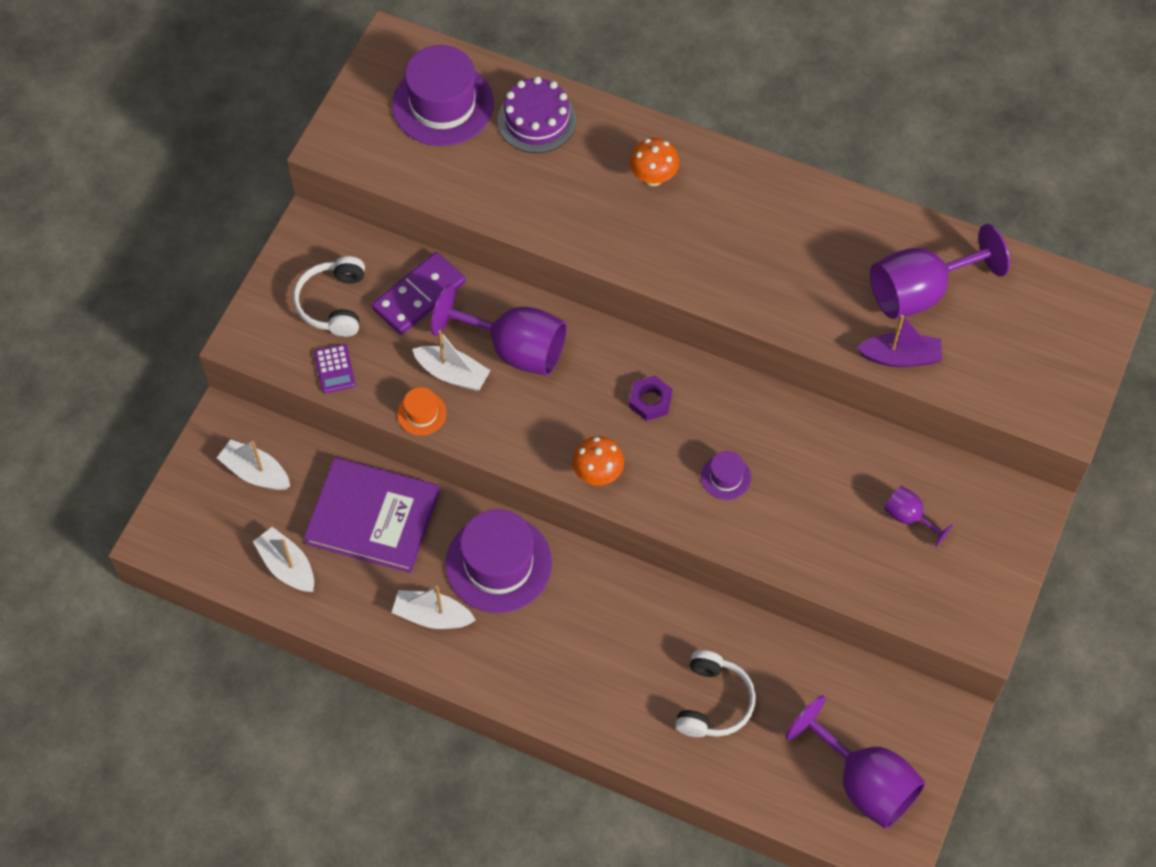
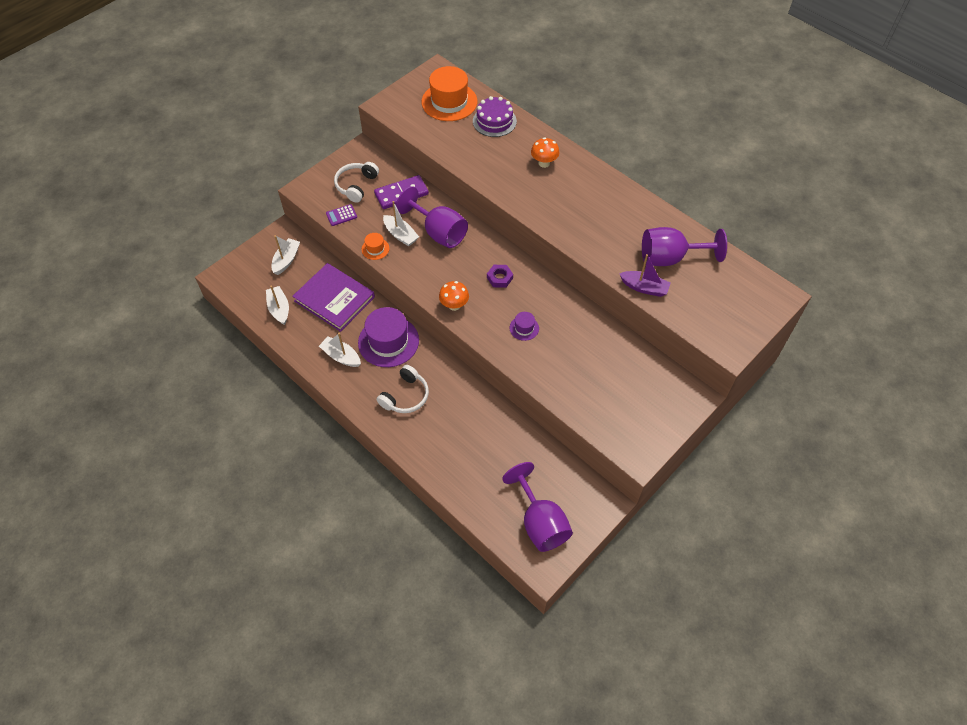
camera: 20 degrees right, 5 degrees down
(256, 472) = (286, 260): white boat -> white boat turned 60 degrees clockwise
(334, 369) = (341, 215): purple calculator -> purple calculator turned 60 degrees clockwise
(442, 104) = (449, 102): purple hat -> orange hat
(713, 702) = (472, 450): white headphones -> white headphones (405, 396)
(909, 517) = (620, 380): purple goblet -> none

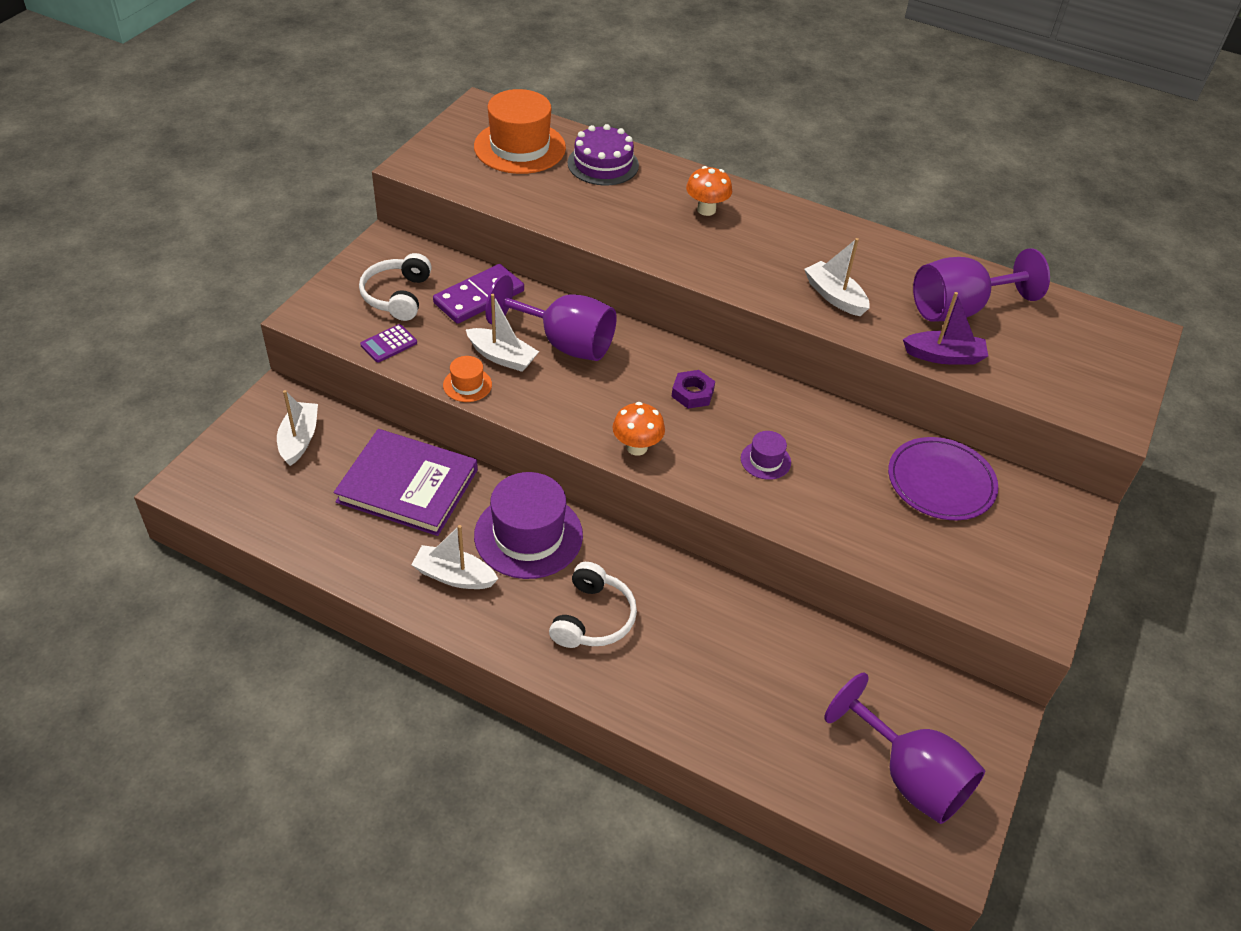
camera: 20 degrees left, 10 degrees down
(279, 309) = (313, 520): white boat -> white boat (834, 296)
(621, 362) = (941, 482): none -> purple plate

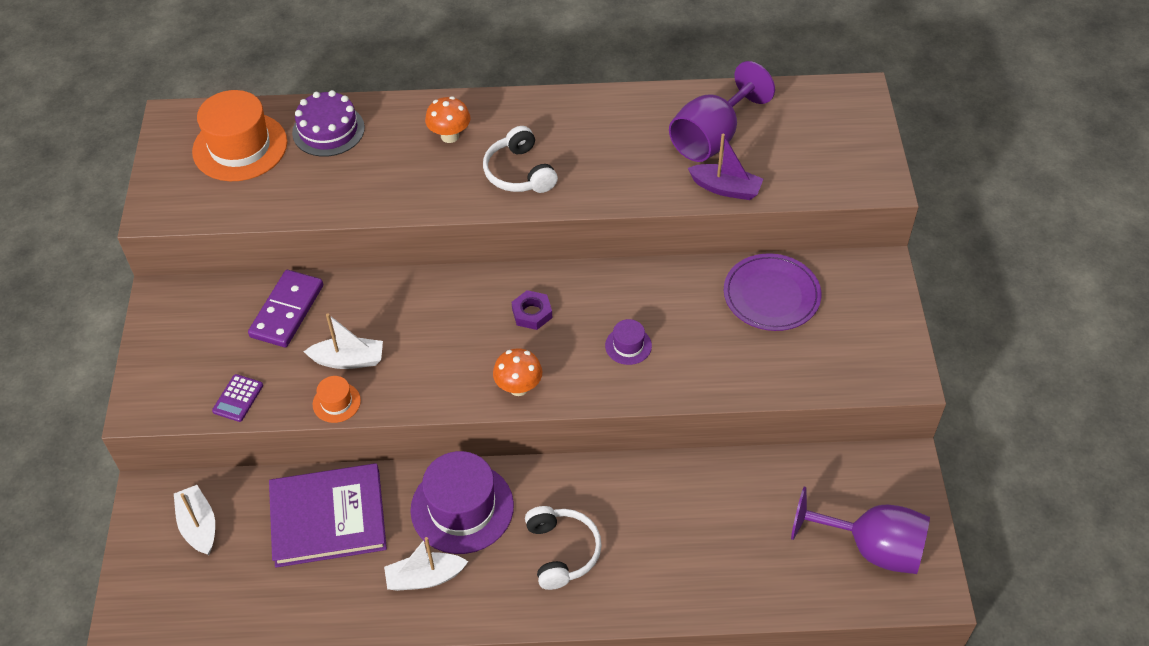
camera: 25 degrees left, 5 degrees up
(397, 296) = (211, 346): white headphones -> white headphones (519, 173)
(564, 343) = (393, 319): purple goblet -> none
(834, 296) = (608, 173): white boat -> none
(944, 356) = (725, 188): purple boat -> purple boat turned 45 degrees clockwise

